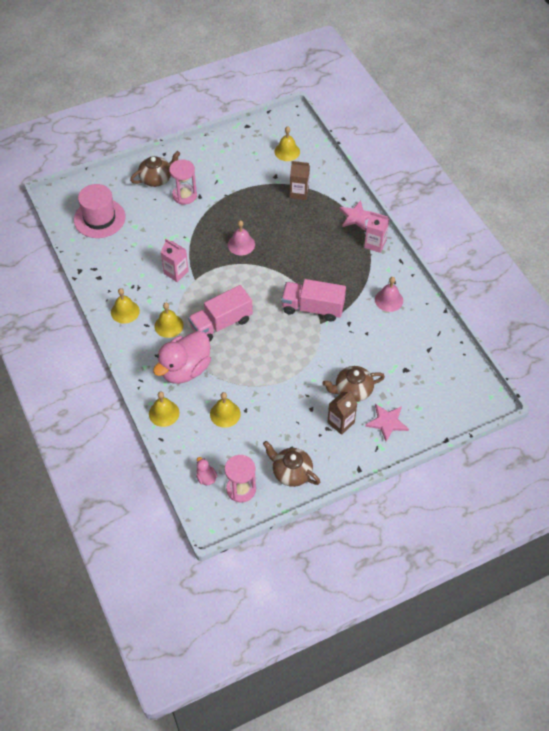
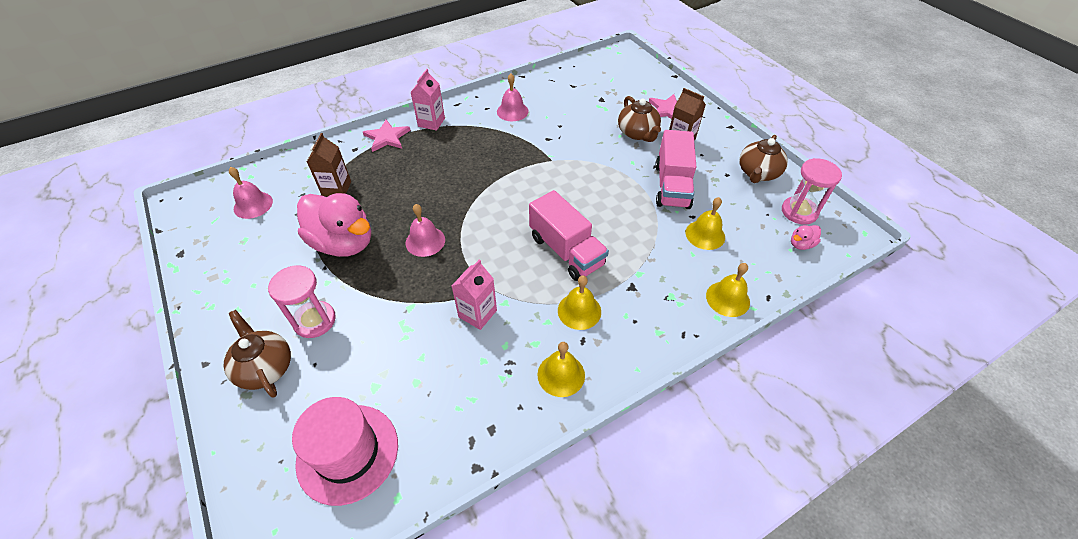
camera: 95 degrees left, 5 degrees down
(185, 369) = (650, 282): pink duck -> pink duck (343, 243)
(287, 151) = (253, 205): yellow bell -> pink bell
(312, 308) = (530, 167): pink truck -> pink truck (672, 186)

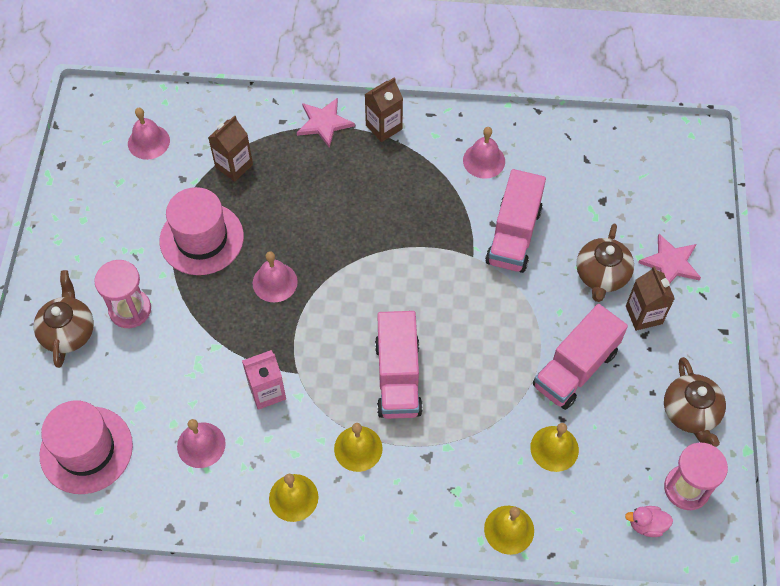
camera: 35 degrees right, 10 degrees up
(343, 243) = (201, 238): pink duck -> pink hat
(431, 122) = (384, 127): pink carton -> brown carton
(453, 383) = (201, 445): none -> pink bell
(566, 138) = (513, 235): none -> pink truck
(757, 173) = (690, 413): brown teapot -> brown teapot turned 75 degrees counterclockwise

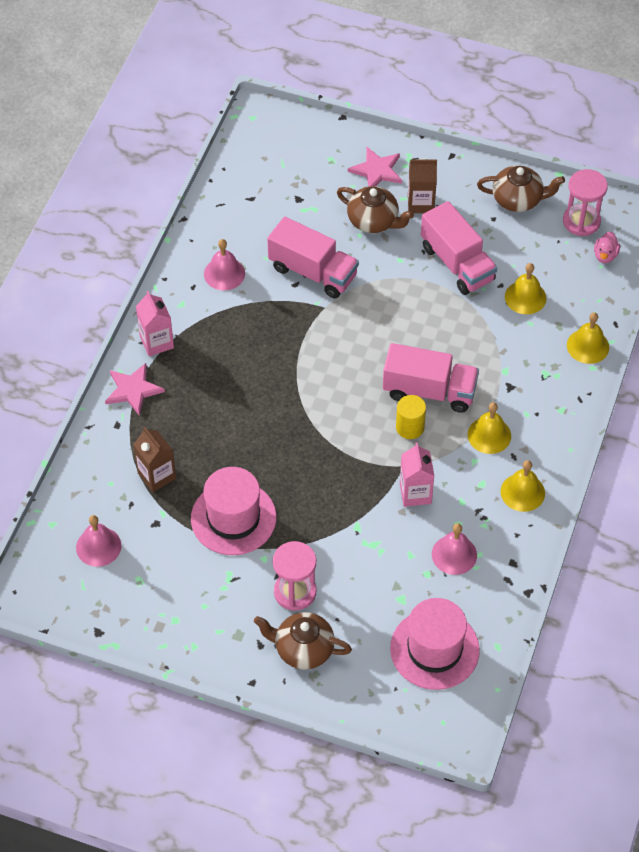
camera: 75 degrees left, 5 degrees down
(275, 282) = (302, 466): pink bell -> none
(347, 368) = (410, 427): none -> yellow cylinder
(384, 127) = (156, 342): brown carton -> pink carton

